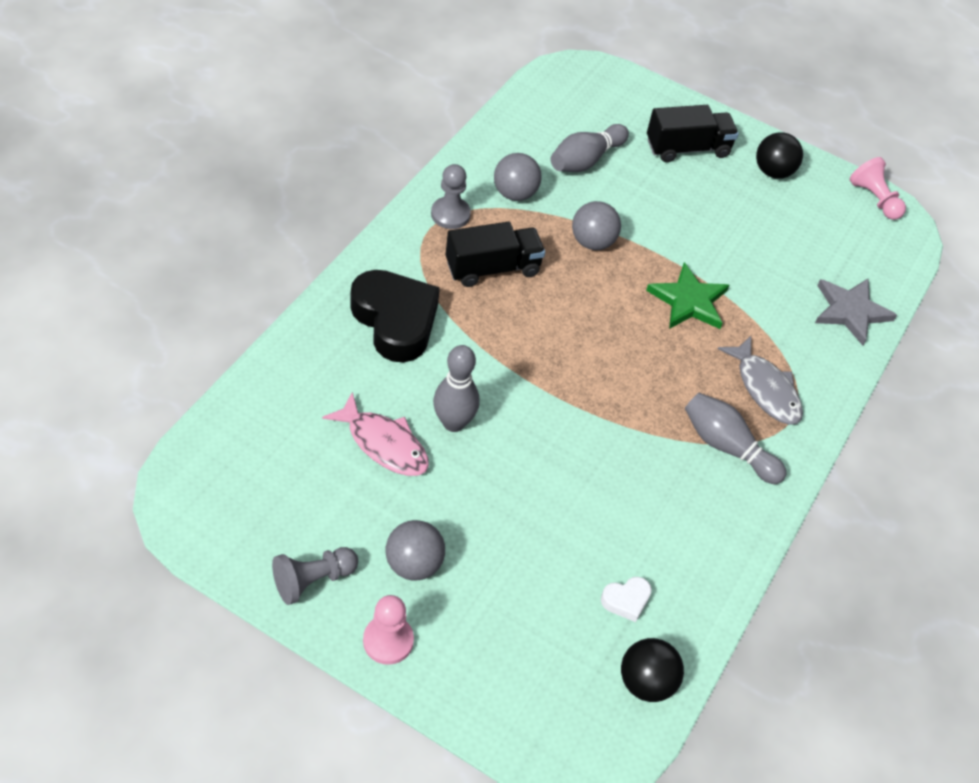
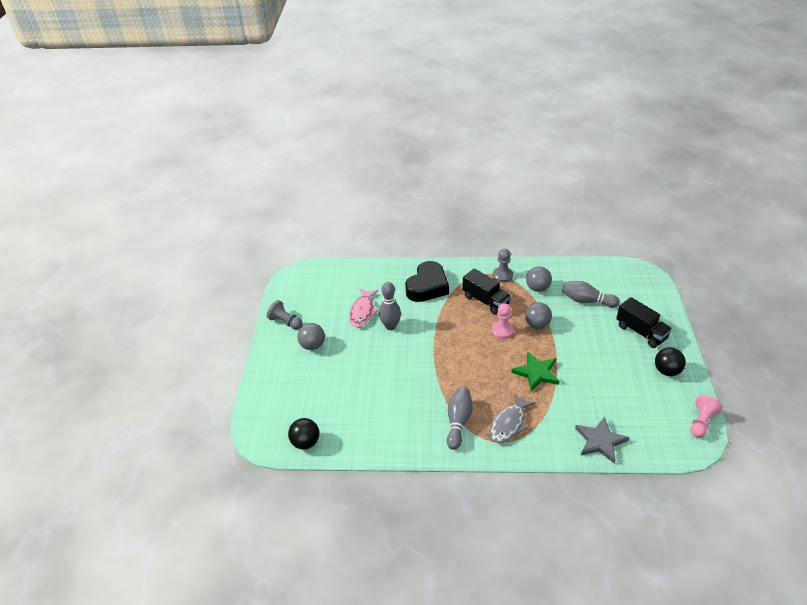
camera: 70 degrees right, 10 degrees down
(388, 641) = (273, 354): pink pawn -> pink pawn (502, 331)
(626, 600) = (342, 419): white heart -> none

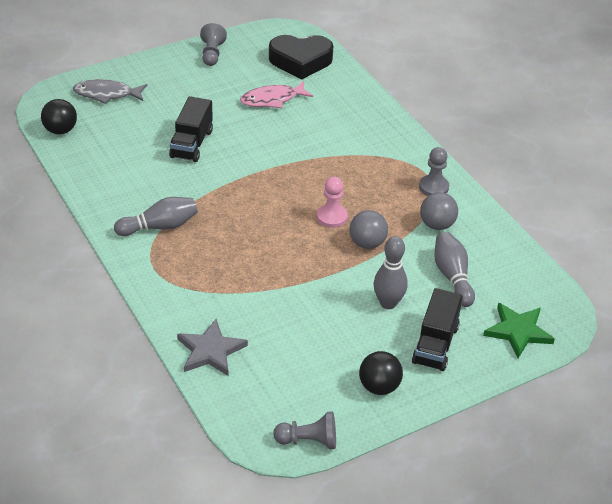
camera: 55 degrees right, 0 degrees up
(312, 345) = (193, 85): grey ball -> none
(390, 326) = (266, 128): grey bowling pin -> grey bowling pin (388, 303)
(427, 286) = (356, 133): black heart -> black heart (300, 61)
(485, 301) = (373, 187): black truck -> black truck (191, 144)
(509, 424) = (185, 267): grey fish -> grey fish (107, 94)
(536, 373) = (282, 266): green star -> green star (518, 331)
(701, 422) = (308, 441): pink pawn -> grey pawn

